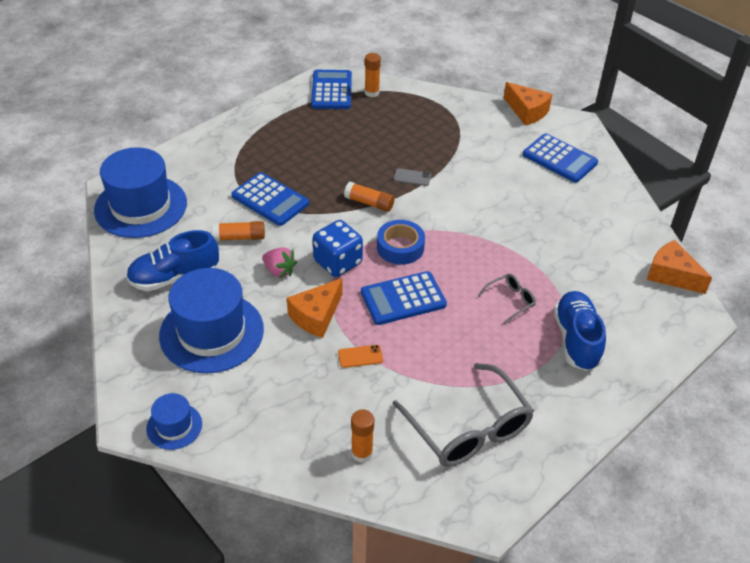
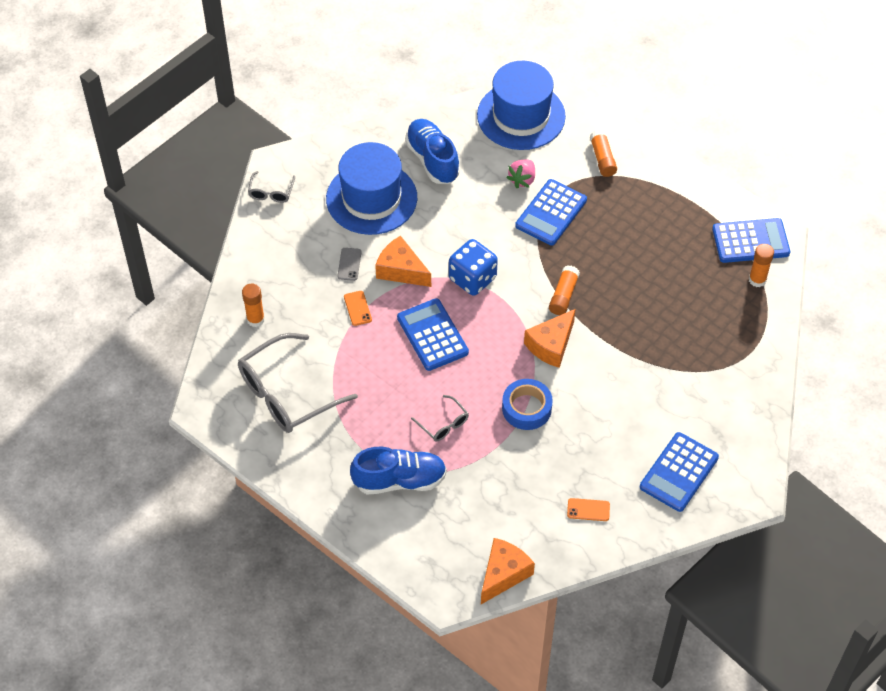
camera: 85 degrees right, 10 degrees up
(174, 426) = (271, 192): blue hat -> grey glasses
(239, 237) = (492, 197): orange glue stick -> orange glue stick (602, 158)
(279, 271) = (453, 235): pink strawberry -> pink strawberry (522, 180)
(400, 247) = (502, 327): blue tape -> blue tape (526, 408)
(412, 177) = (612, 330): grey phone -> grey phone (349, 264)
(527, 111) = (763, 439): orange cheese -> orange cheese (551, 345)
(600, 214) = (588, 510): none -> orange phone

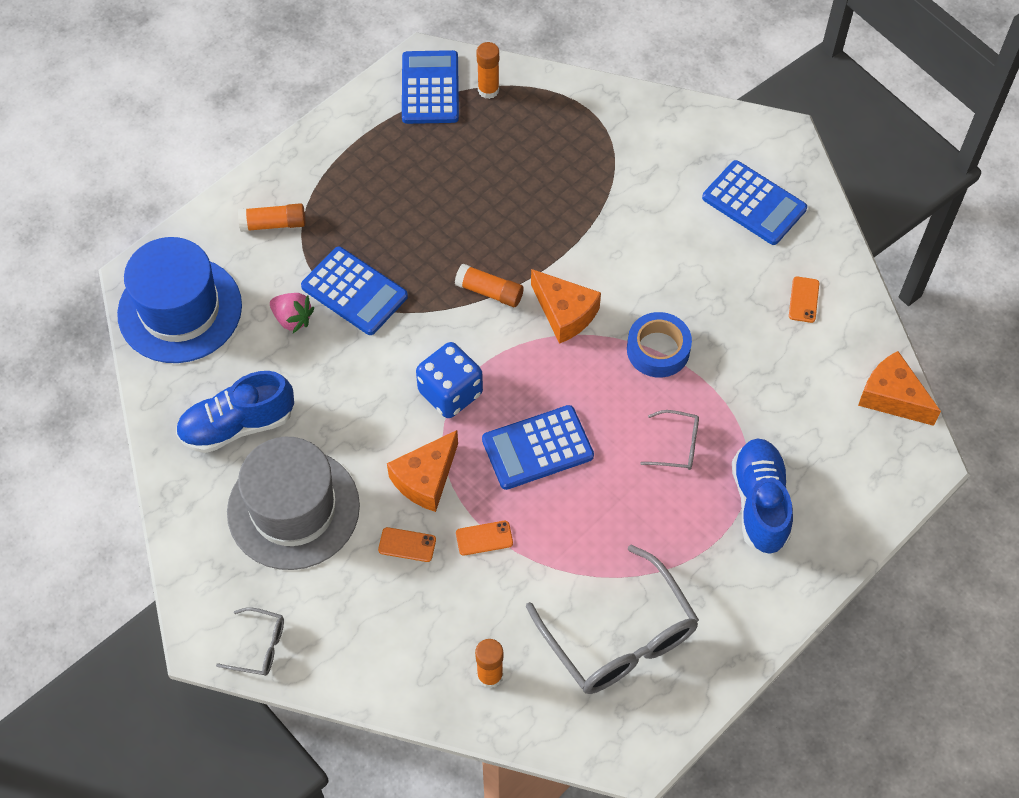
camera: 85 degrees left, 5 degrees up
(349, 264) = (407, 545): grey phone -> orange phone
(371, 198) = (293, 509): blue hat -> grey hat
(443, 424) = (677, 445): grey glasses -> grey glasses turned 45 degrees clockwise

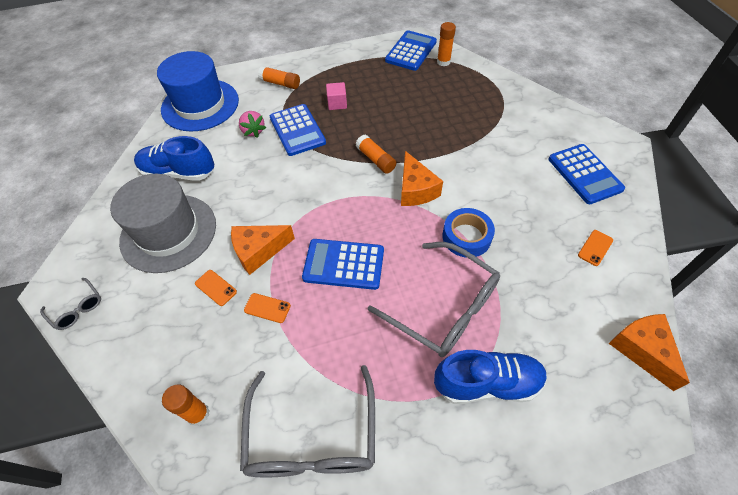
camera: 30 degrees right, 5 degrees down
(381, 225) = (337, 103): none -> pink cube
(450, 393) = (312, 206): blue dice -> none
(677, 445) = (444, 308): grey glasses -> grey glasses, size x2.15
(760, 503) = (487, 383): blue shoe -> blue shoe turned 60 degrees clockwise

